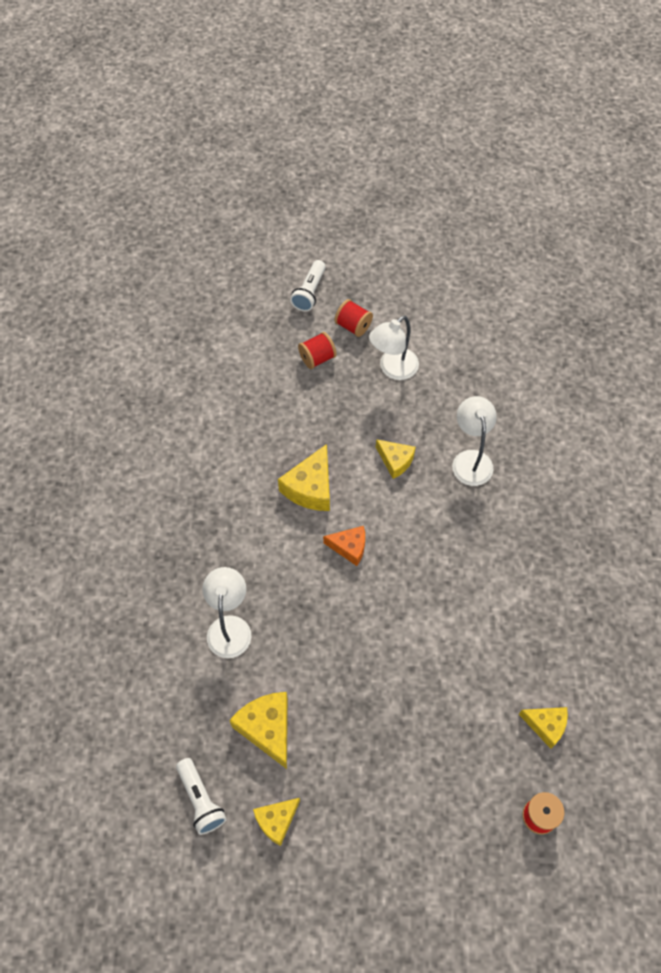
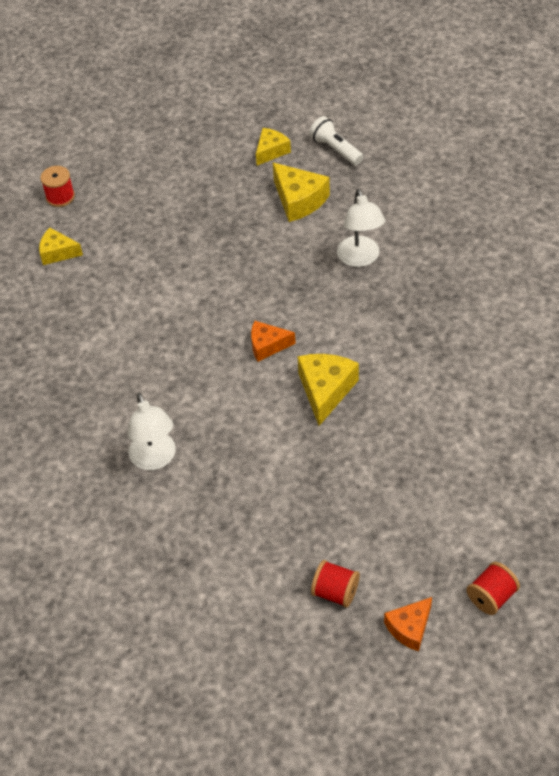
camera: 170 degrees right, 10 degrees down
(309, 292) = (409, 628): white flashlight -> orange cheese
(317, 358) = (367, 537): red spool -> red spool (491, 597)
(393, 369) = (269, 545): white lamp -> none
(395, 461) = (240, 438): yellow cheese -> none

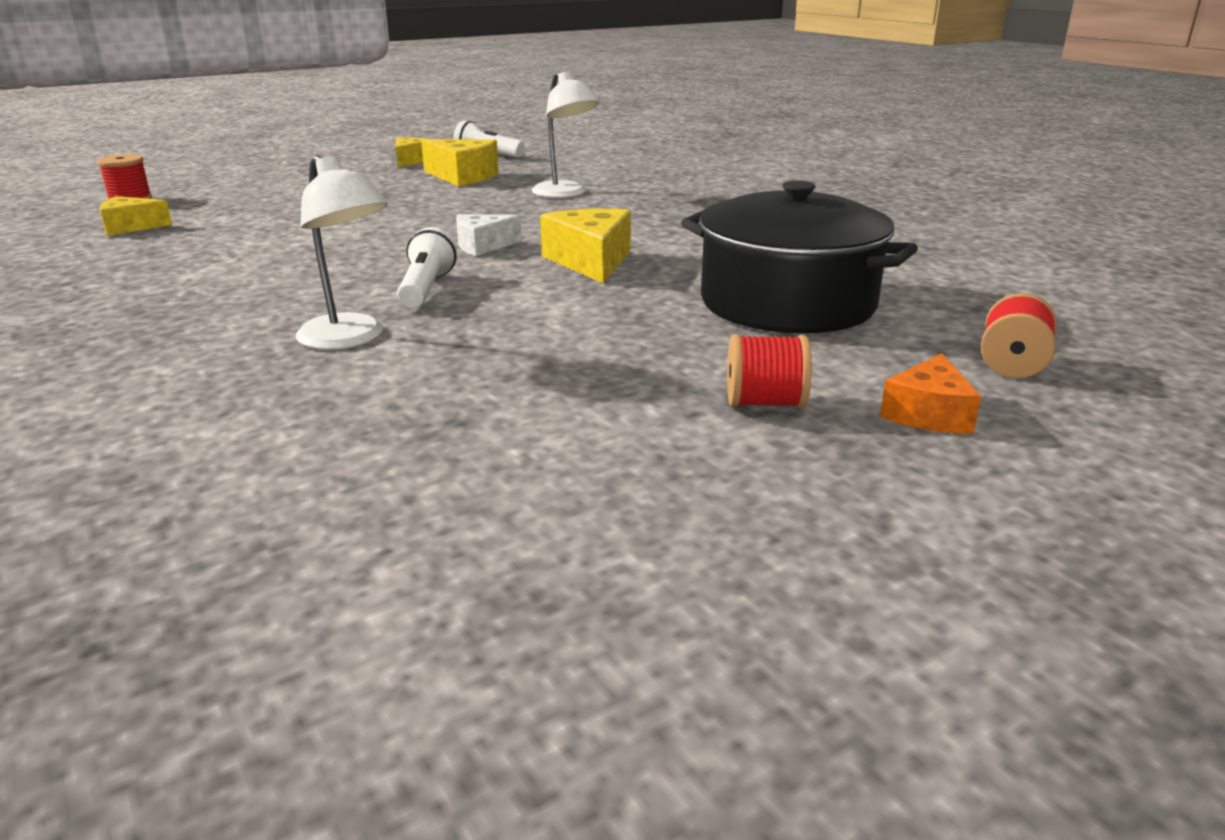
camera: 25 degrees left, 25 degrees down
(213, 404) = (426, 289): none -> white flashlight
(267, 345) = (483, 246): orange cheese -> white cheese
(415, 486) = (787, 303): none -> black pot

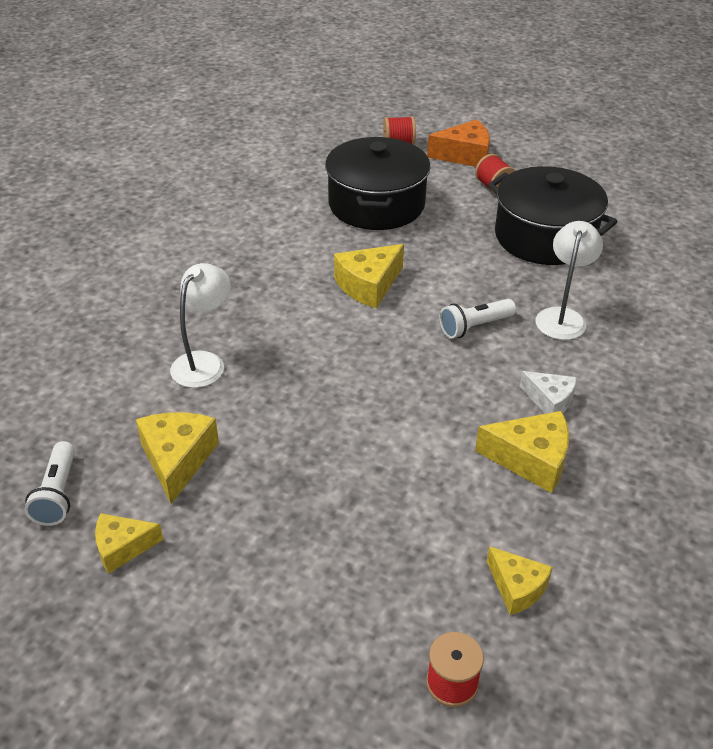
camera: 120 degrees left, 15 degrees up
(209, 261) = (531, 459): none -> yellow cheese
(483, 246) = (378, 342): white cheese -> white cheese (550, 400)
(546, 393) = (544, 237): none -> black pot
(928, 414) = (464, 155): orange cheese -> orange cheese, size x1.54

